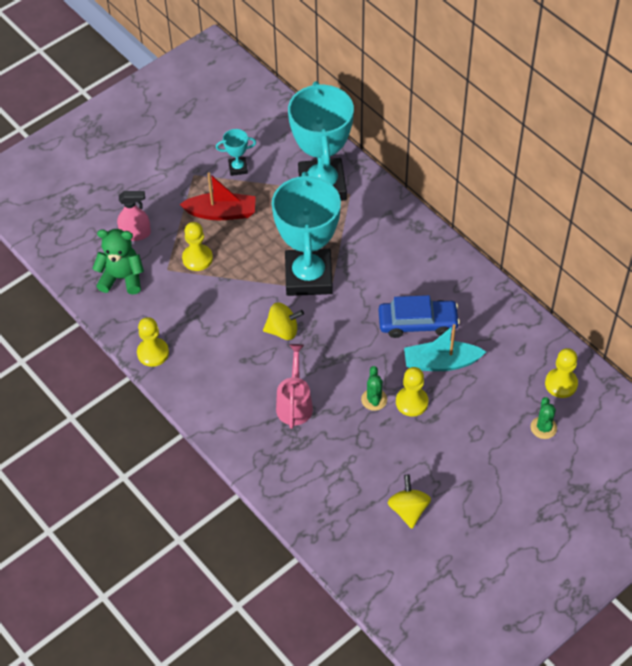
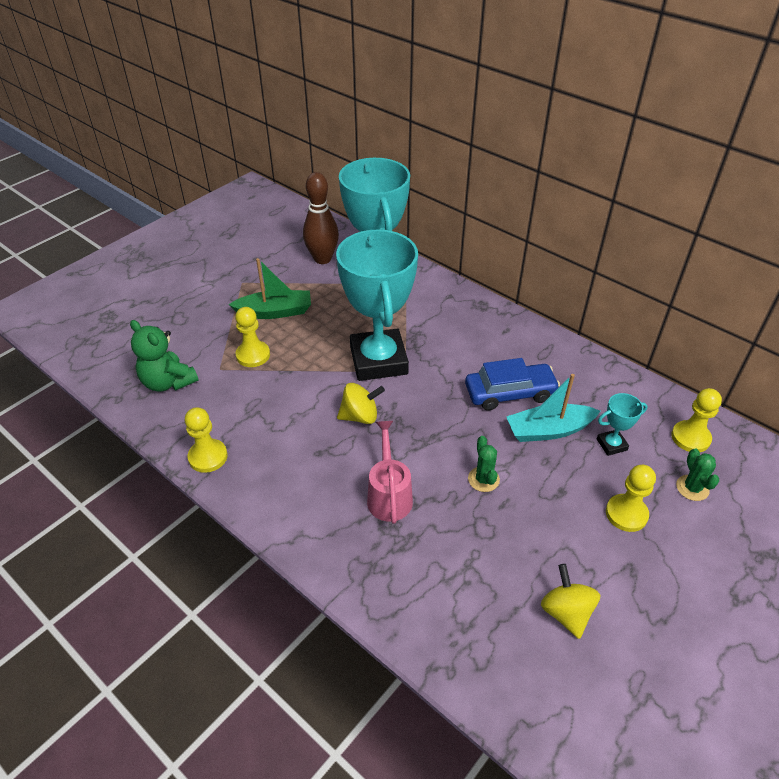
camera: 10 degrees left, 10 degrees down
(122, 278) = (168, 382): green teddy bear -> green teddy bear turned 135 degrees counterclockwise
(135, 234) = (182, 339): pink spray bottle -> none
(221, 213) = (275, 312): red boat -> green boat
(238, 168) = (287, 273): turquoise trophy -> turquoise trophy (611, 445)
(274, 154) = (322, 259): none -> brown bowling pin
(412, 402) = (529, 477): yellow pawn -> yellow pawn (626, 514)

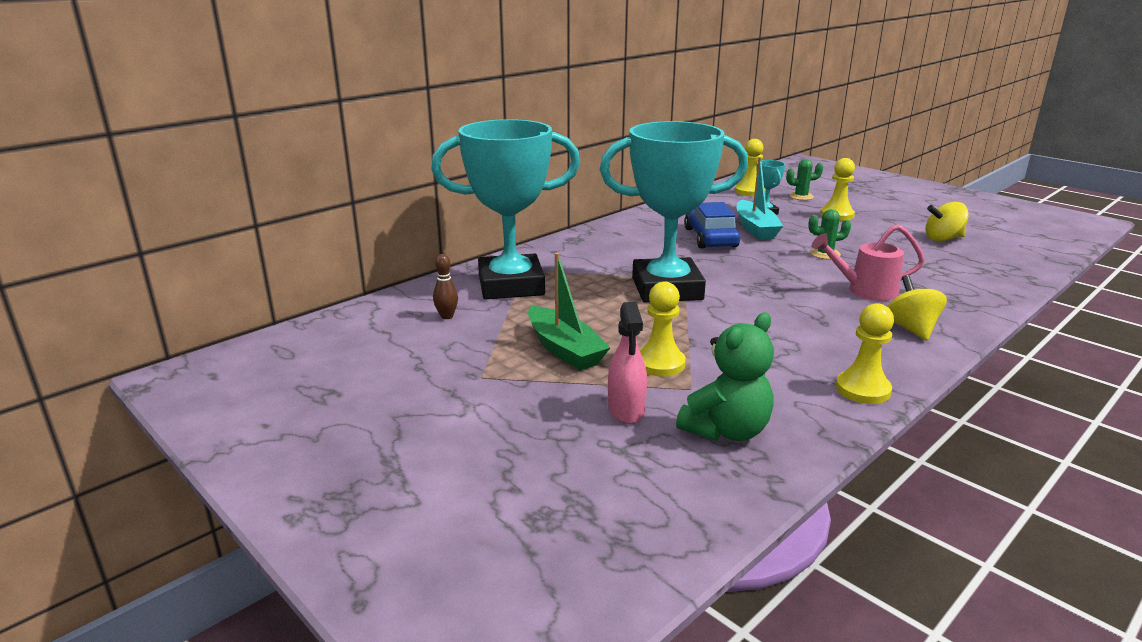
camera: 85 degrees left, 20 degrees down
(197, 340) = (626, 410): none -> pink spray bottle
(275, 312) = (564, 349): green boat -> green boat turned 150 degrees clockwise
(322, 259) = (447, 316): brown bowling pin -> brown bowling pin, size x0.47
(360, 416) = (760, 300): yellow spinning top -> yellow spinning top (911, 329)

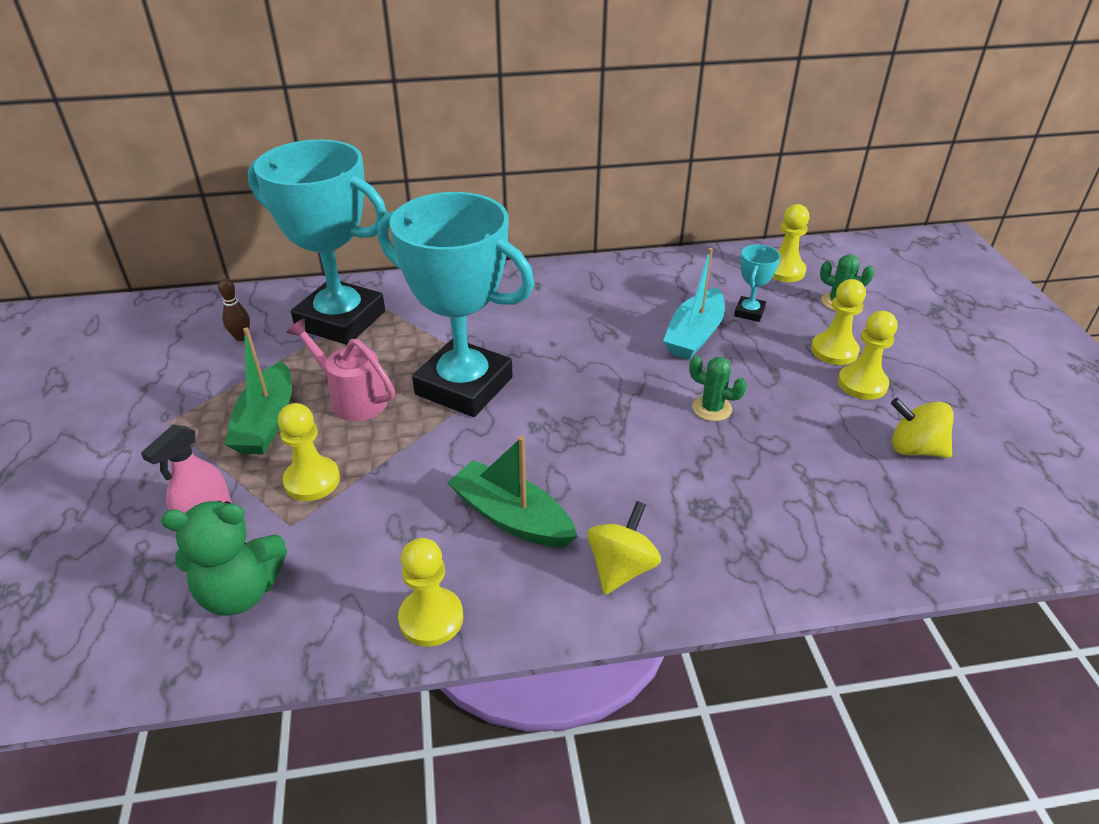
camera: 35 degrees right, 15 degrees up
(710, 237) = (621, 329): blue car -> none
(816, 332) = (512, 517): none -> green boat
(865, 291) = (665, 486): pink watering can -> pink watering can (352, 398)
(874, 223) = (862, 384): none -> yellow pawn

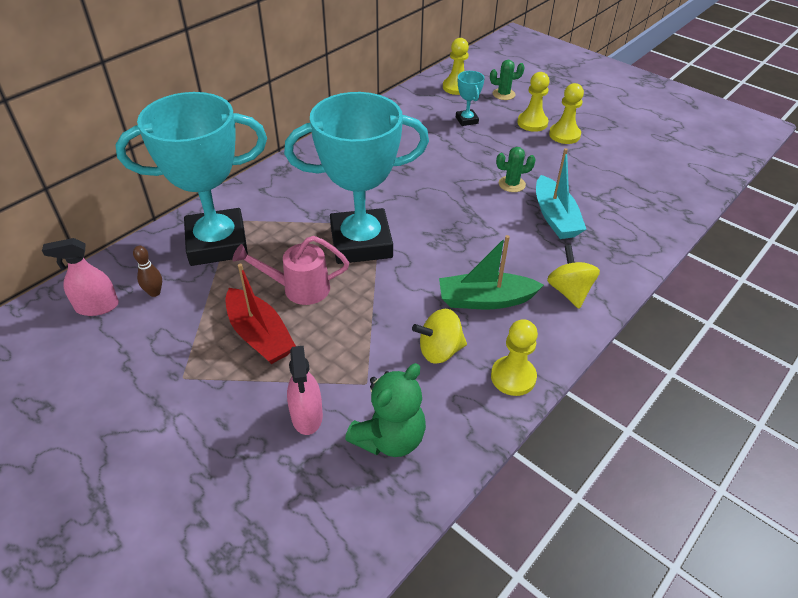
camera: 40 degrees left, 5 degrees up
(190, 326) = (97, 306): none -> pink spray bottle
(267, 422) = (259, 335): green boat -> red boat
(312, 480) = (343, 351): yellow pawn -> none
(694, 335) = (454, 147): turquoise boat -> turquoise boat (555, 217)
(914, 449) = (622, 157): yellow spinning top -> yellow spinning top (439, 350)

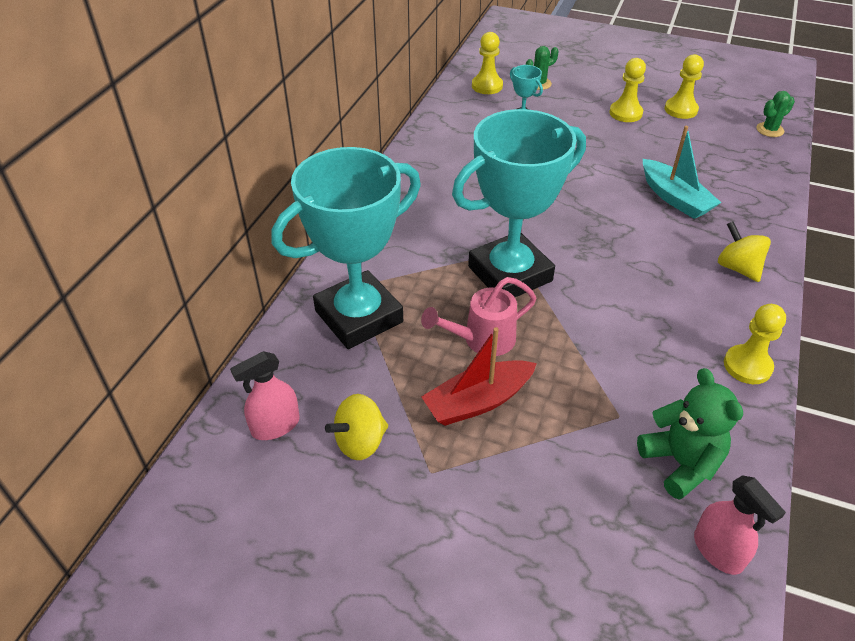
camera: 20 degrees left, 0 degrees up
(154, 292) = (329, 390): brown bowling pin -> none
(259, 335) = (478, 401): red boat -> red boat turned 120 degrees clockwise
(307, 416) = (587, 468): pink spray bottle -> pink spray bottle (718, 551)
(389, 438) = (681, 463): green teddy bear -> green teddy bear turned 45 degrees counterclockwise
(439, 350) = (664, 361): yellow spinning top -> yellow spinning top (360, 442)
(485, 300) = (670, 298): green boat -> none
(512, 184) = (612, 175): green cactus -> green cactus (770, 130)
(532, 123) = (587, 107): yellow pawn -> yellow pawn (681, 110)

